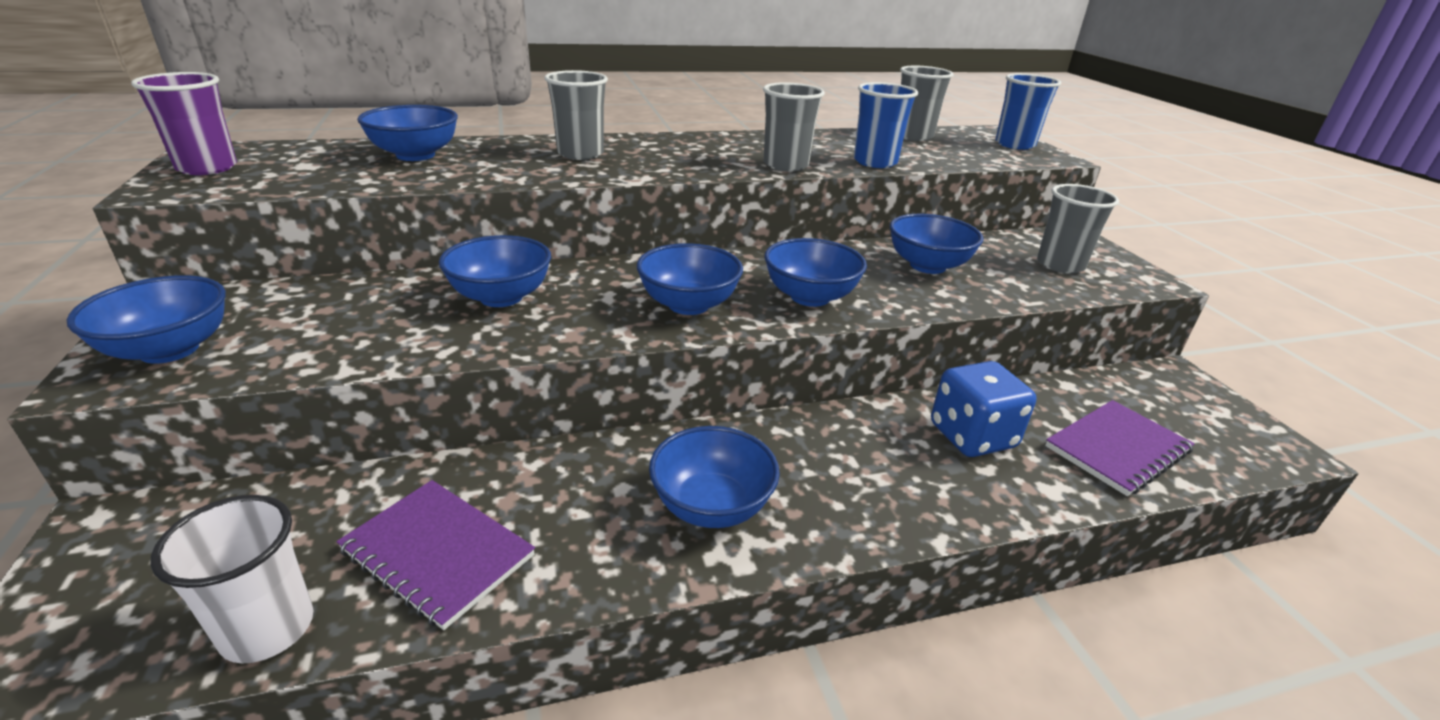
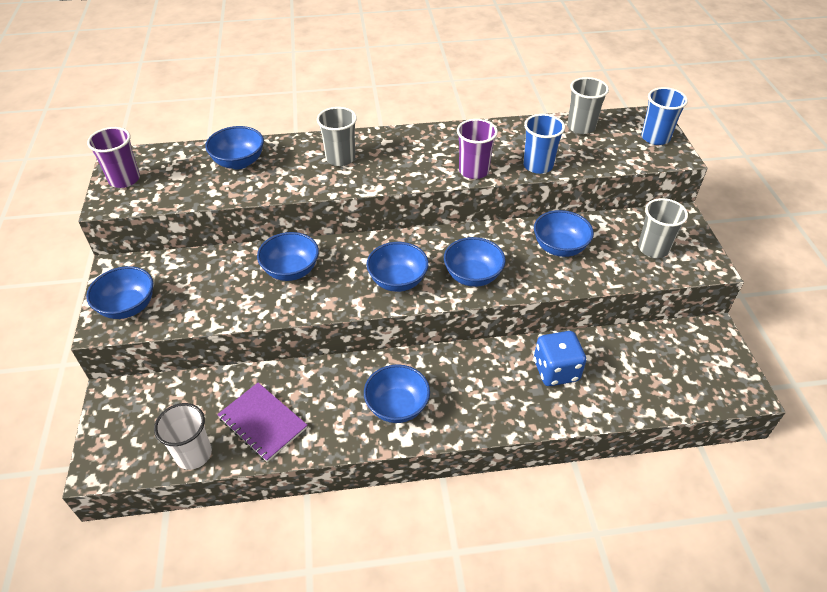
camera: 10 degrees right, 15 degrees up
(785, 165) = (473, 171): grey cup -> purple cup
(1117, 449) = (641, 385): purple notebook -> none

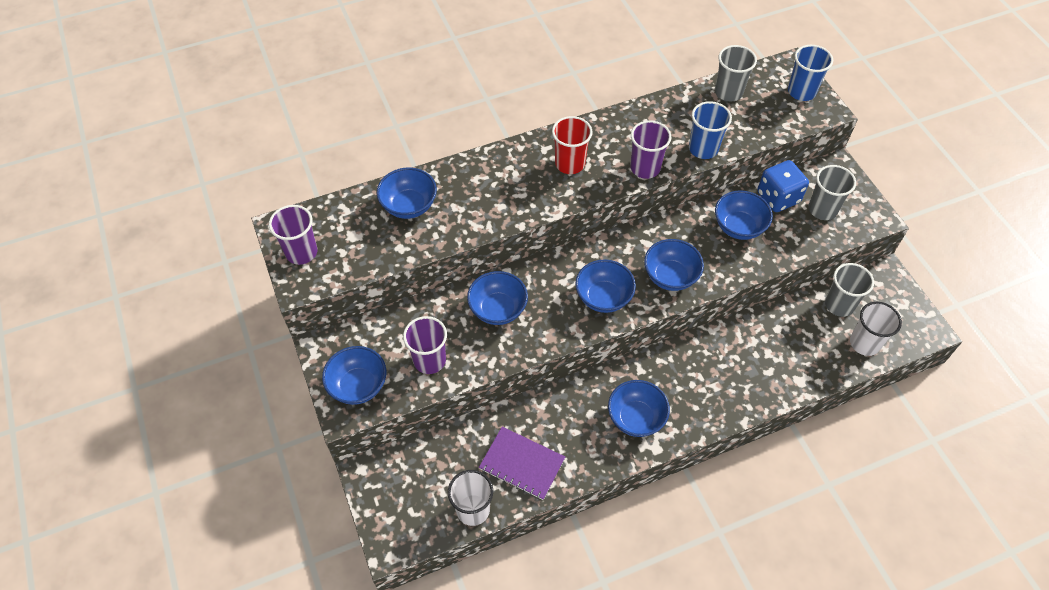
camera: 15 degrees left, 10 degrees up
(205, 299) = (429, 360): none -> purple cup
(340, 158) = (509, 179): grey cup -> grey cup (839, 305)
(403, 156) = (570, 163): none -> red cup
(556, 370) = (762, 348): blue dice -> blue dice (778, 197)
(670, 389) = (864, 343): none -> white cup

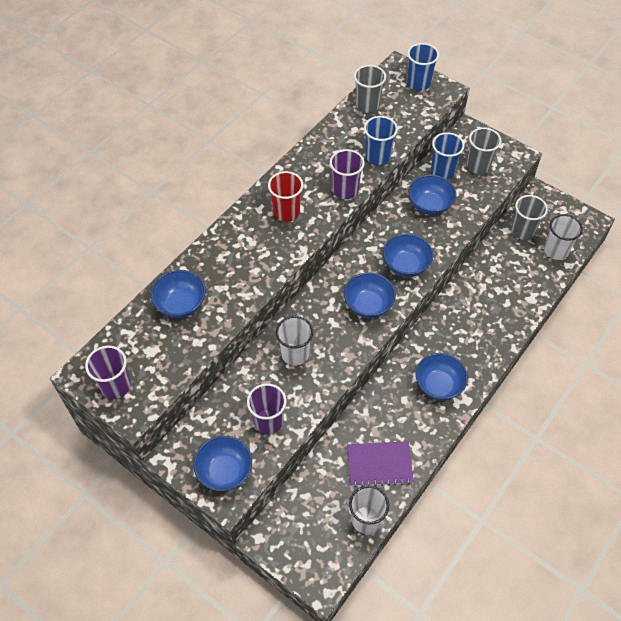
camera: 30 degrees left, 0 degrees up
(498, 309) = (295, 354): blue bowl -> white cup
(778, 197) = (442, 171): blue dice -> blue cup

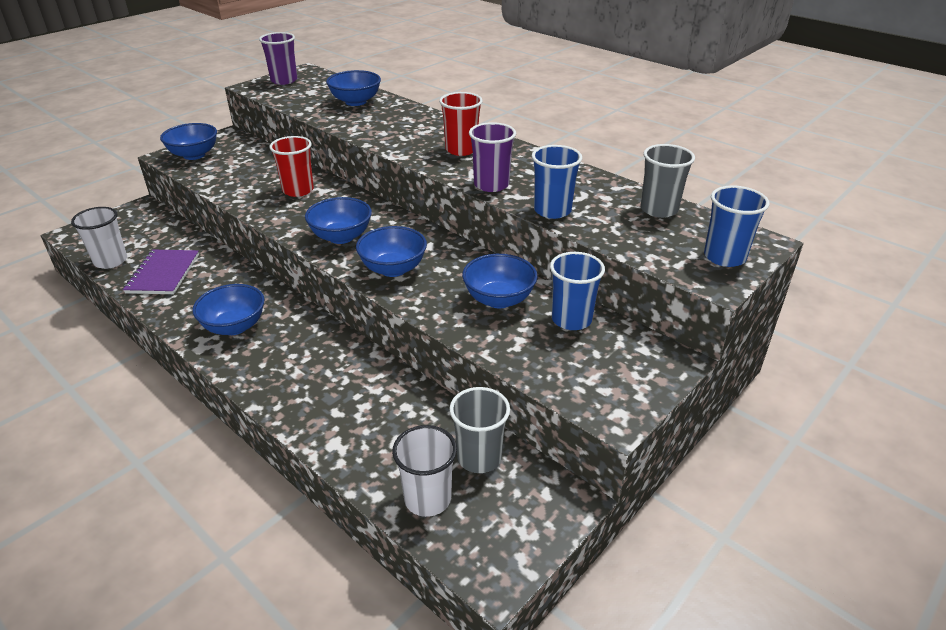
camera: 95 degrees right, 20 degrees down
(268, 421) = (229, 175): purple cup -> none
(295, 354) = (298, 190): white cup -> red cup
(478, 166) = (585, 360): grey cup -> none

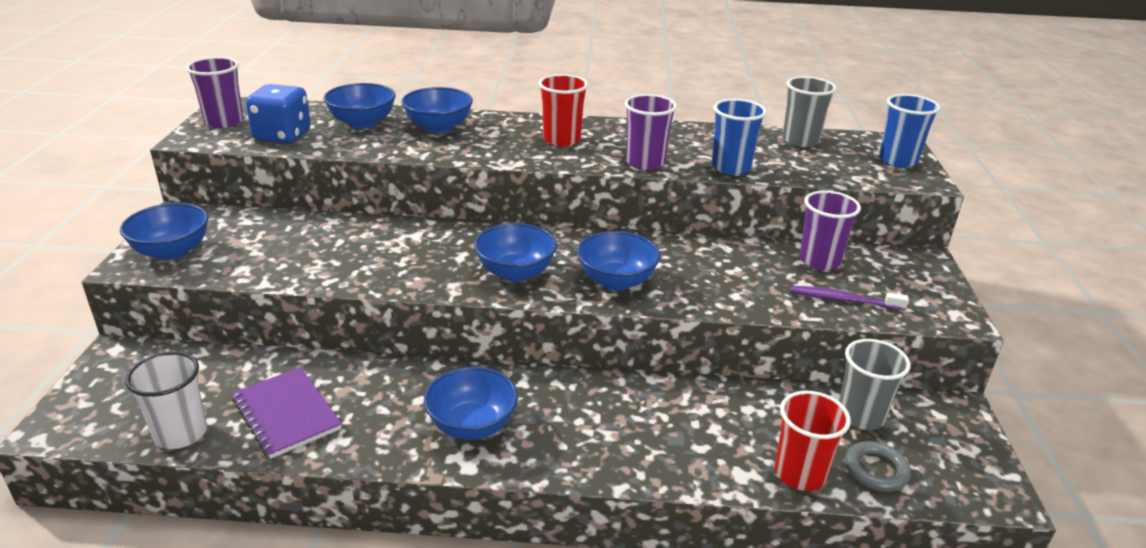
camera: 40 degrees left, 5 degrees down
(298, 190) = (386, 245): red cup -> red cup (800, 473)
(299, 97) = (282, 135): none -> blue dice
(427, 498) = (876, 470): white cup -> grey ring
(499, 299) = (744, 269): blue bowl -> blue bowl (438, 127)
(537, 356) = (843, 300): none -> purple toothbrush
(571, 319) = (819, 261): blue cup -> purple cup

